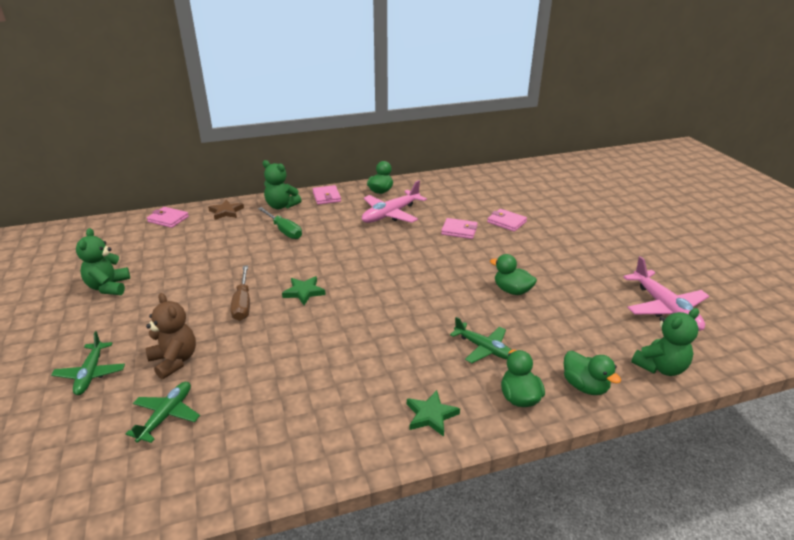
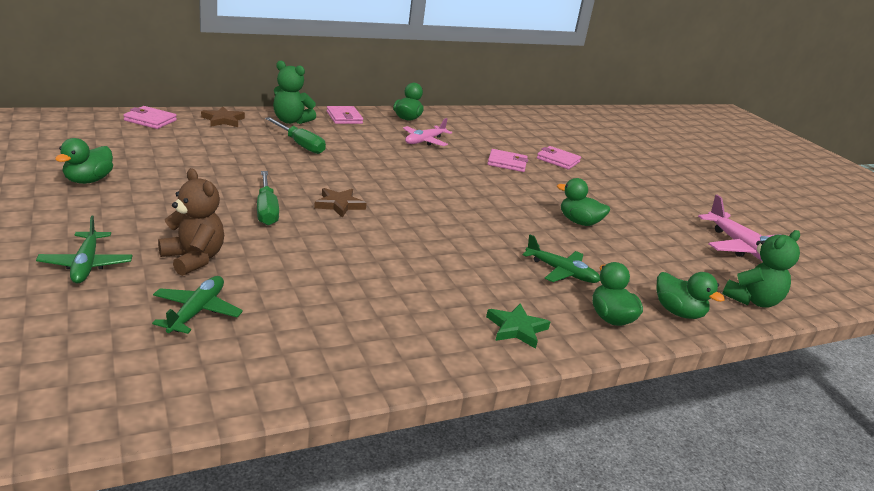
camera: 10 degrees left, 5 degrees down
(109, 287) = (88, 180): green teddy bear -> green duck
(243, 303) = (266, 210): brown screwdriver -> green screwdriver
(304, 292) = (339, 205): green star -> brown star
(391, 214) = (425, 141): pink plane -> pink plane, size x0.65

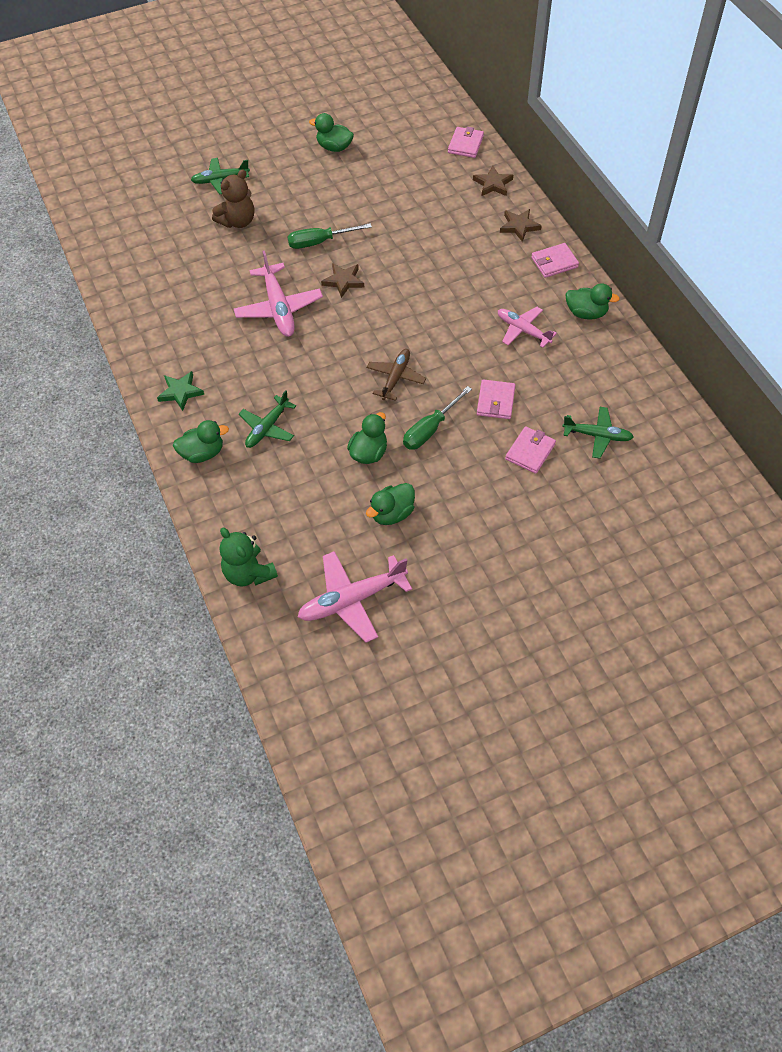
camera: 95 degrees right, 30 degrees up
(196, 312) = (177, 236): green plane -> green plane (597, 435)
(291, 121) = (519, 226): green teddy bear -> brown star
(300, 145) = (460, 241): green screwdriver -> green screwdriver (430, 429)
(373, 246) = (278, 308): none -> pink plane
(483, 198) = (395, 378): none -> brown plane
(678, 312) = (219, 504): green duck -> green duck (392, 513)

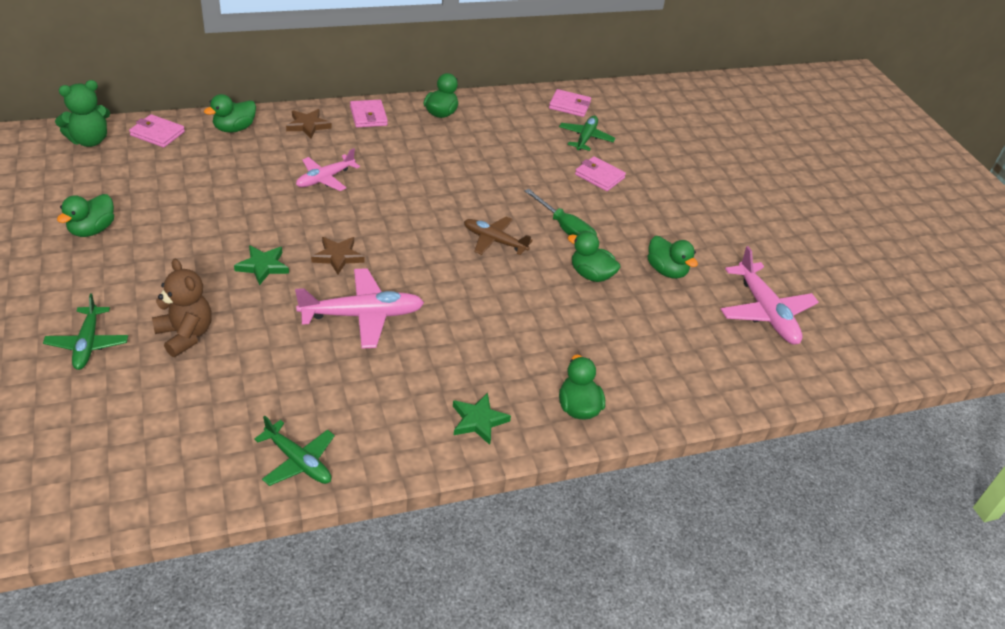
camera: 90 degrees left, 15 degrees down
(249, 573) = (741, 384): green teddy bear -> green teddy bear (89, 141)
(267, 427) = (547, 346): green plane -> green plane (298, 461)
(319, 242) = (263, 266): green screwdriver -> green star
(493, 184) = (234, 128): brown star -> green duck
(495, 401) = (537, 184): pink wallet -> pink wallet (569, 105)
(523, 330) = (452, 151): pink plane -> pink plane (325, 178)

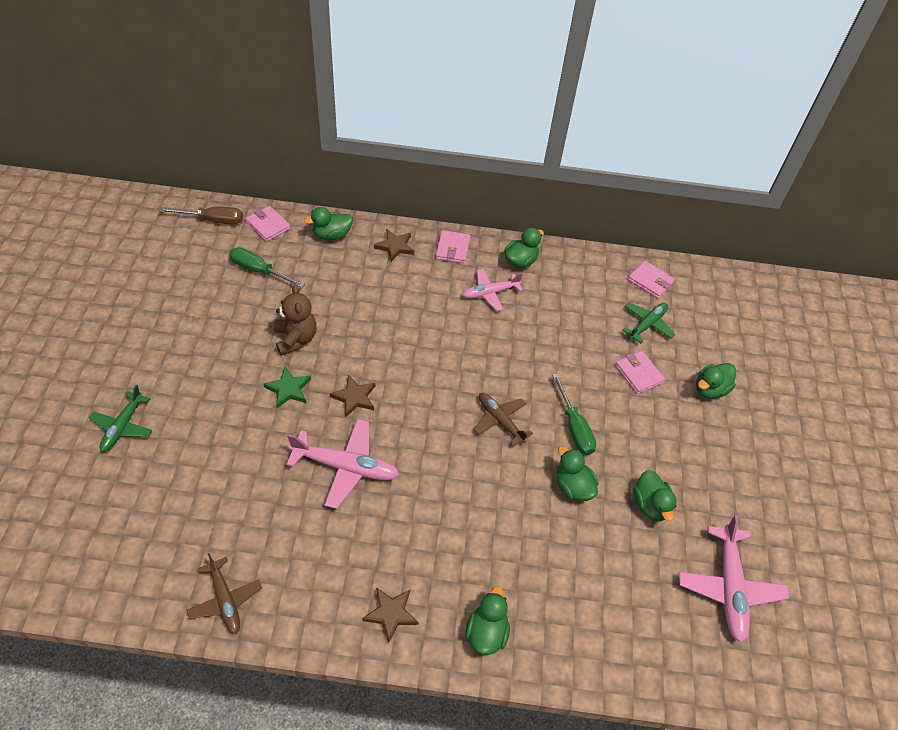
camera: 25 degrees right, 10 degrees up
(89, 141) = (213, 220): green teddy bear -> brown screwdriver
(92, 230) = (175, 313): green duck -> green duck (710, 389)
(170, 174) = (259, 271): none -> green screwdriver
(185, 335) = (197, 441): brown teddy bear -> brown teddy bear (296, 339)
(298, 461) = (225, 599): green plane -> brown plane
(325, 178) = (383, 309): pink plane -> pink plane (490, 293)
(478, 421) = (391, 614): green star -> brown star

